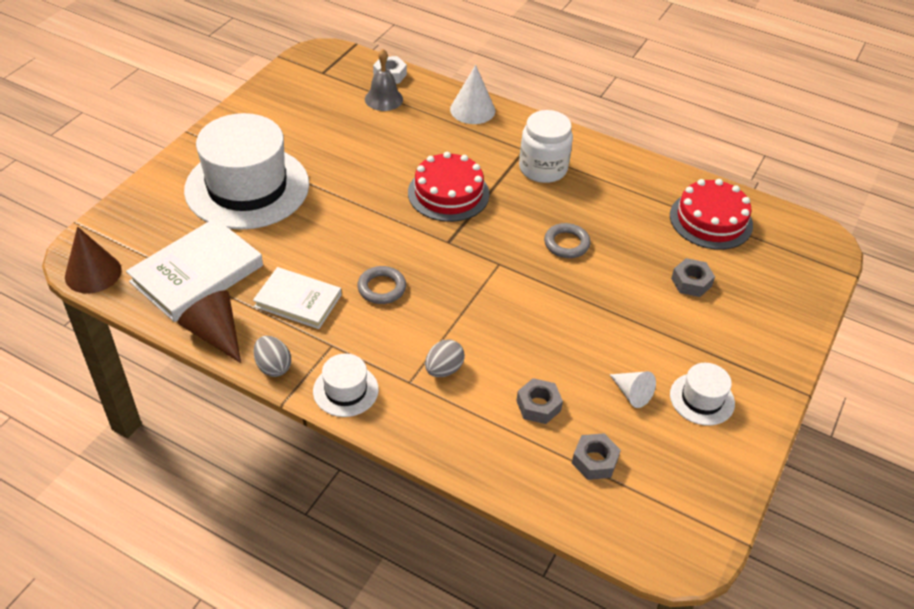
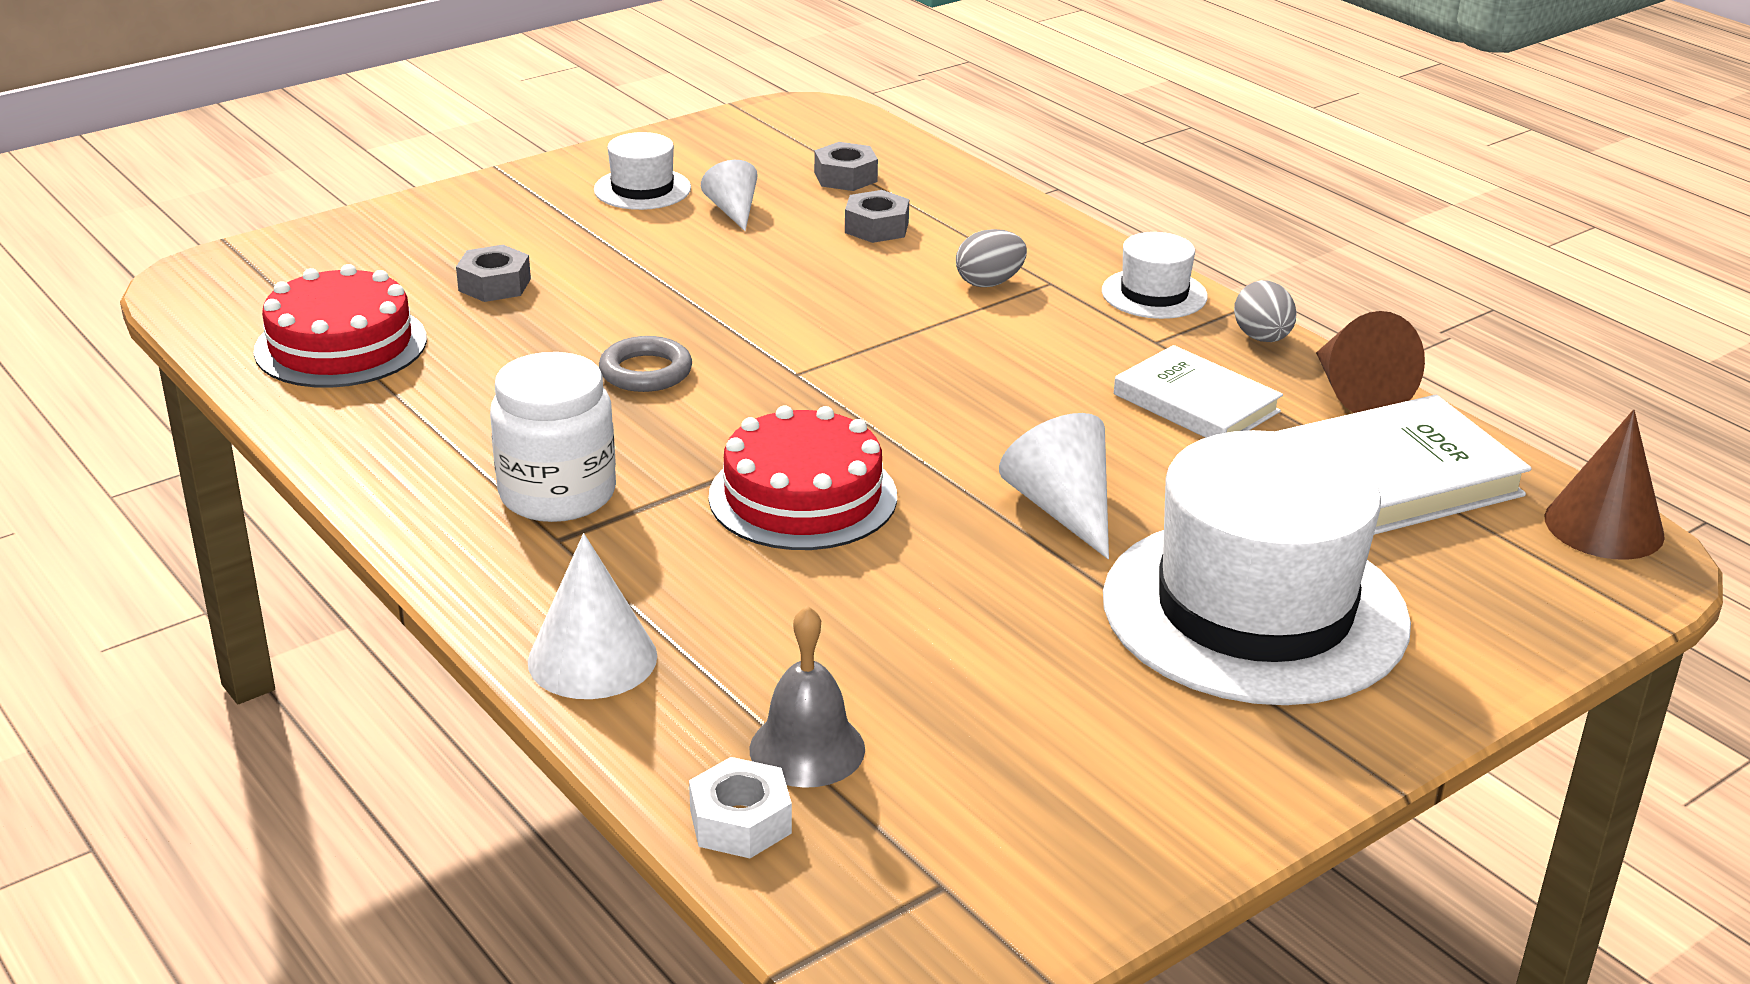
camera: 155 degrees left, 15 degrees down
(339, 216) = (1063, 509): none -> white cone
(381, 288) = (1034, 387): grey ring -> none

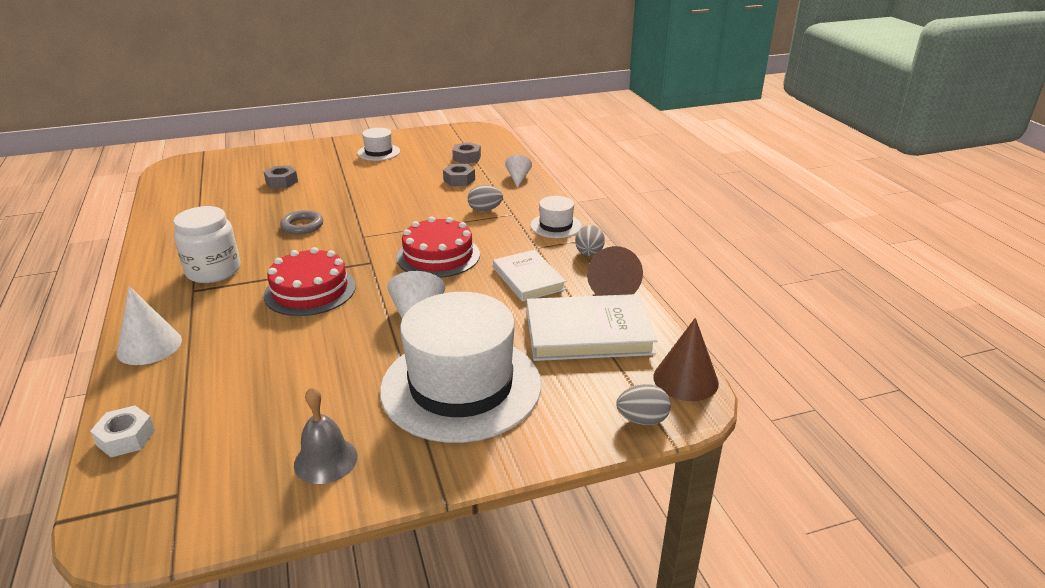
camera: 20 degrees right, 0 degrees up
(341, 345) = (199, 197): red cake -> red cake (438, 256)
(733, 211) = (406, 165): white cone -> white cone (518, 178)
(807, 749) = (190, 409): grey bell -> grey bell (325, 460)
(1590, 602) = (642, 420): none -> grey egg

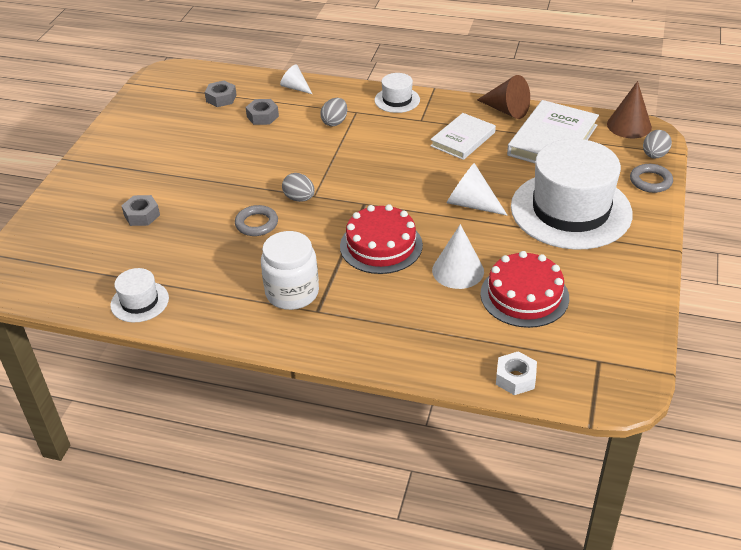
camera: 55 degrees left, 10 degrees up
(149, 346) = (392, 350): white cone -> white cone (458, 270)
(325, 460) = (607, 287): grey bell -> none
(378, 152) = (144, 141): white hat -> white hat (139, 302)
(438, 256) = (388, 168): red cake -> red cake (524, 295)
(528, 279) = (463, 139): white book -> white book turned 60 degrees counterclockwise
(580, 433) = (650, 181): none -> grey ring
(589, 254) = (453, 102): grey egg -> grey egg (299, 198)

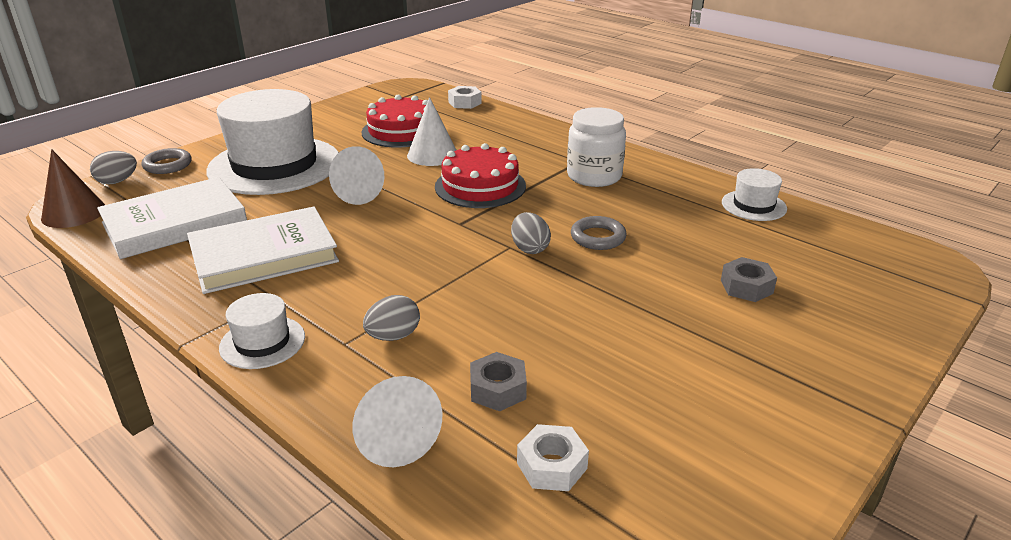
camera: 155 degrees left, 10 degrees down
(221, 98) = (552, 466): grey nut -> white nut
(295, 88) = (392, 436): white cone -> white cone, size x1.55
(463, 139) = (264, 255): white book -> white book, size x1.54
(506, 110) = (154, 274): brown cone -> none

